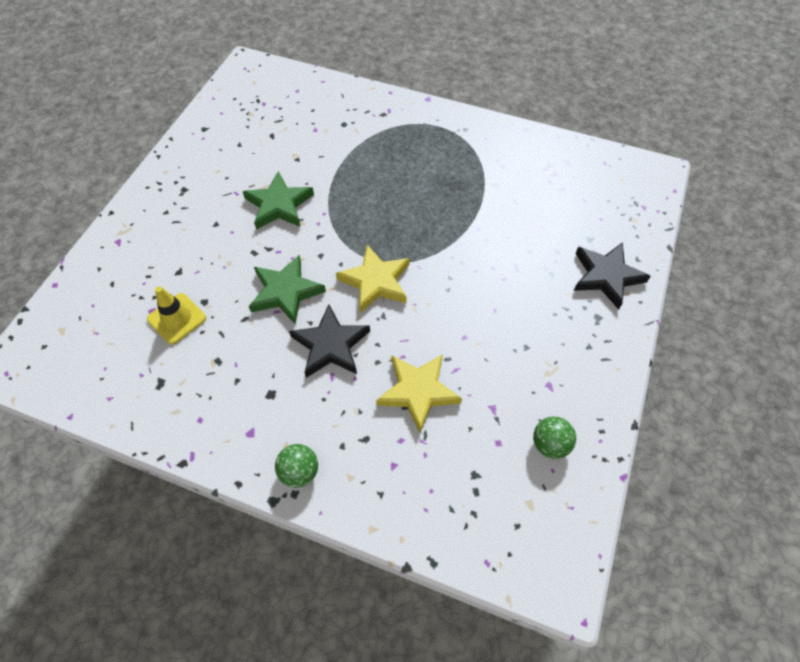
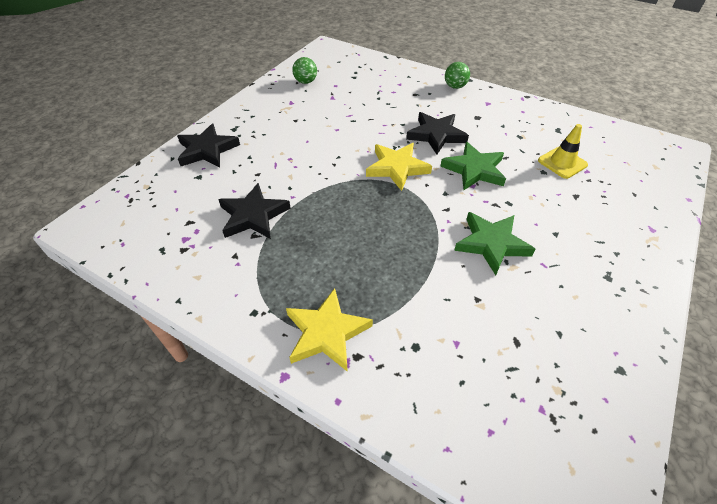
camera: 170 degrees left, 10 degrees down
(418, 391) = (377, 108): yellow star -> yellow star (326, 333)
(507, 202) = (253, 215): none -> black star

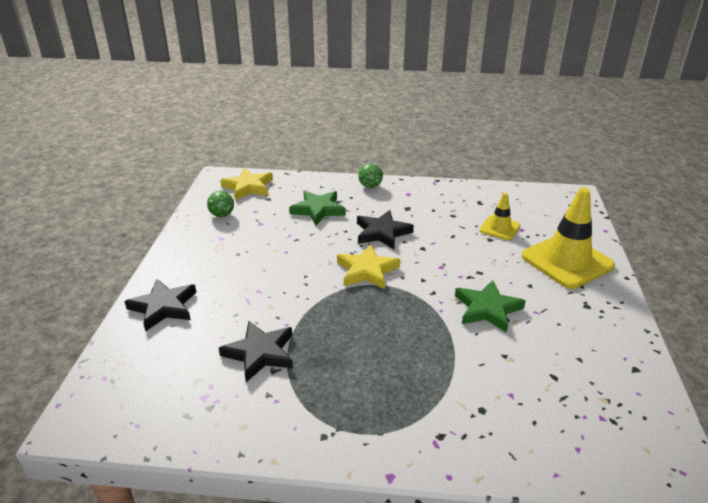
camera: 25 degrees left, 15 degrees down
(326, 333) = (401, 427): yellow star -> yellow star (248, 187)
(474, 170) = (434, 253): green star -> green star (318, 210)
(617, 220) = (567, 261): none -> yellow traffic cone

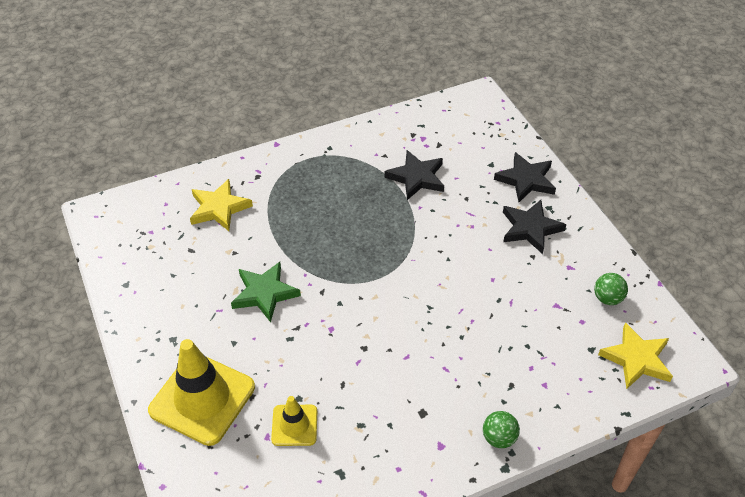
camera: 150 degrees right, 15 degrees up
(318, 210) = (519, 357): green star -> none
(367, 270) = (398, 290): yellow star -> yellow star (219, 208)
(382, 233) = (421, 351): black star -> black star (530, 228)

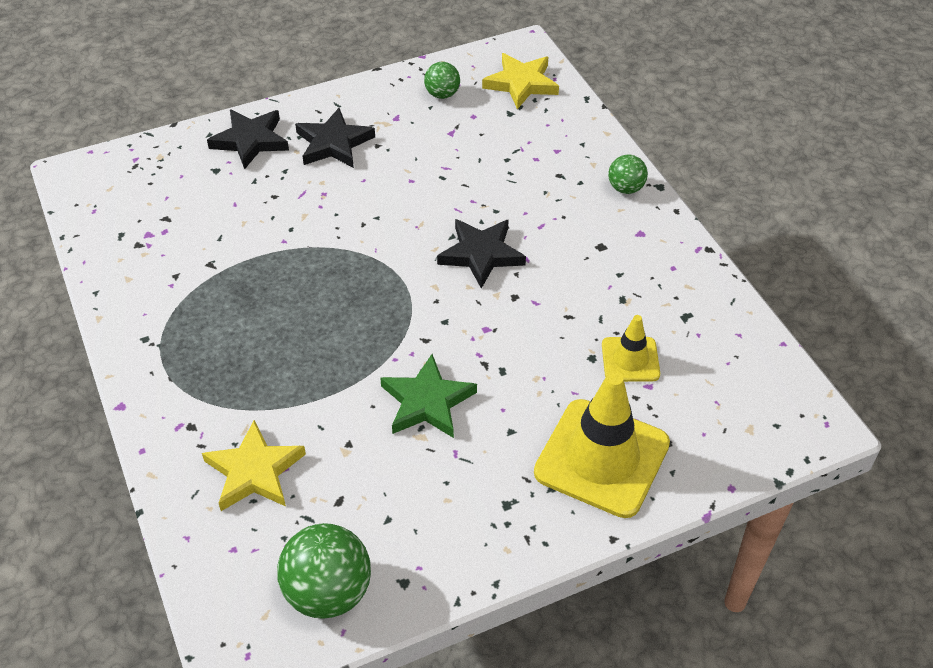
camera: 90 degrees left, 0 degrees up
(127, 248) = (328, 592): none -> green ball
(416, 177) = (228, 242): black star -> black star (481, 254)

